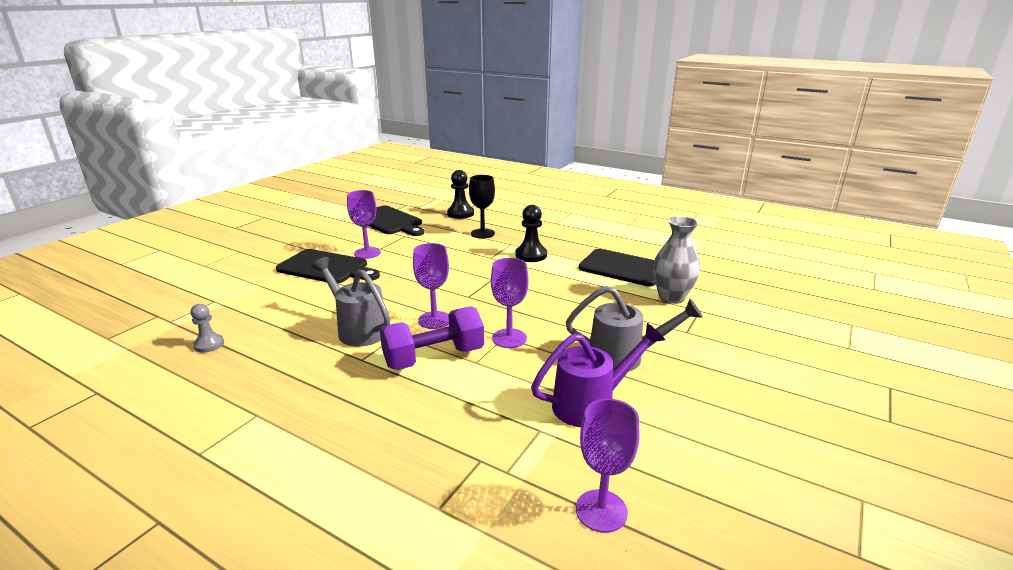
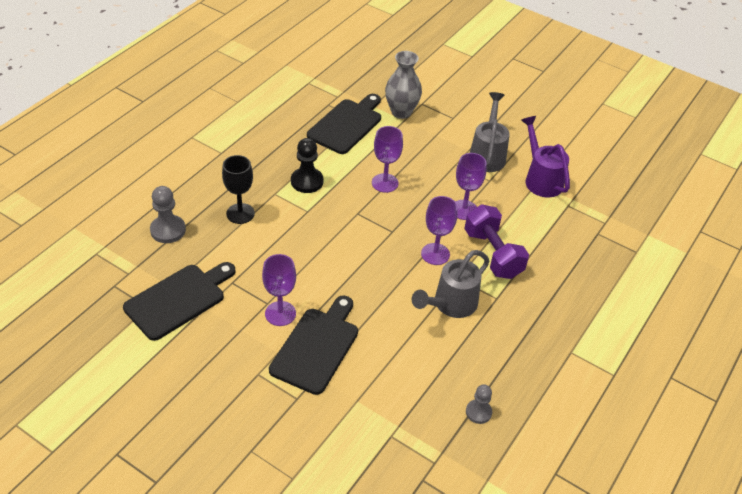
camera: 90 degrees left, 20 degrees up
(460, 213) = (168, 230): black pawn -> grey pawn
(601, 511) = (626, 190): purple goblet -> purple goblet (385, 183)

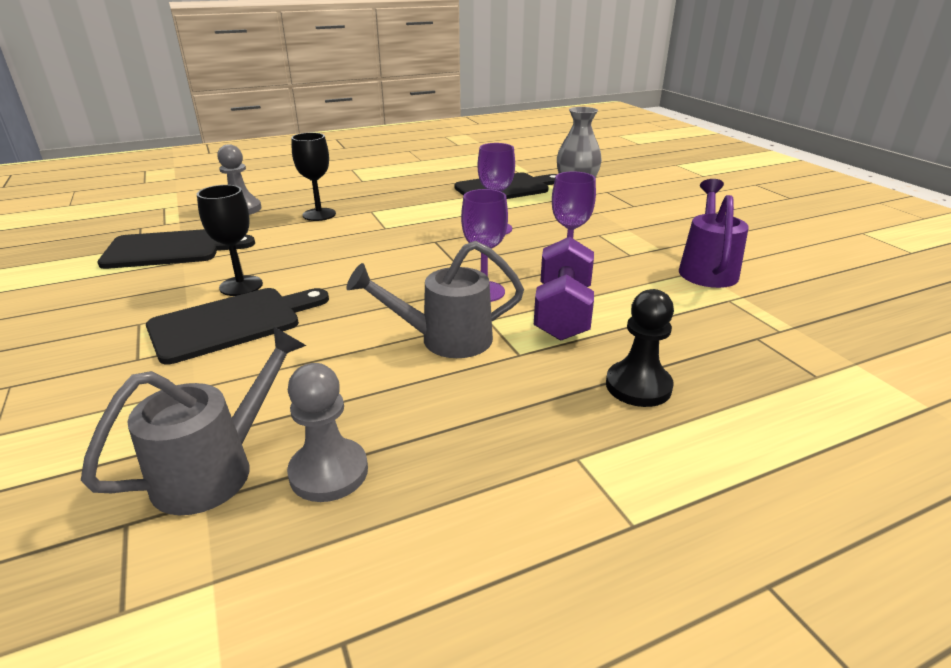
camera: 35 degrees right, 15 degrees down
(280, 313) = (241, 286): purple goblet -> black goblet
(307, 181) = (413, 211): black pawn -> black pawn (638, 386)
(478, 412) = (329, 472): grey pawn -> grey pawn, size x1.54
(487, 155) = (648, 236): grey watering can -> grey watering can (215, 469)

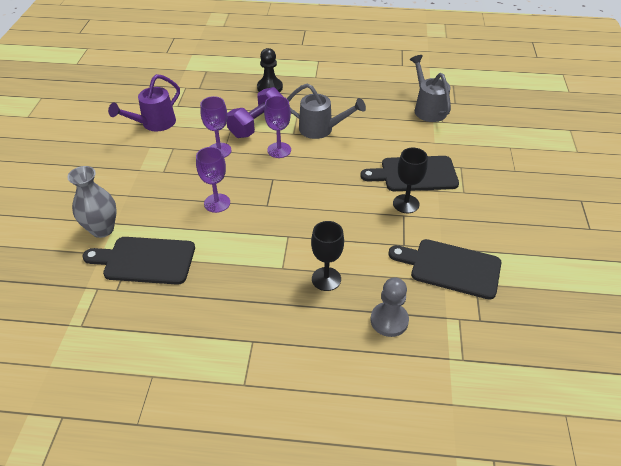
camera: 150 degrees left, 15 degrees up
(215, 469) = (428, 109): grey watering can -> grey watering can turned 90 degrees clockwise
(329, 472) = (392, 97): grey pawn -> none

